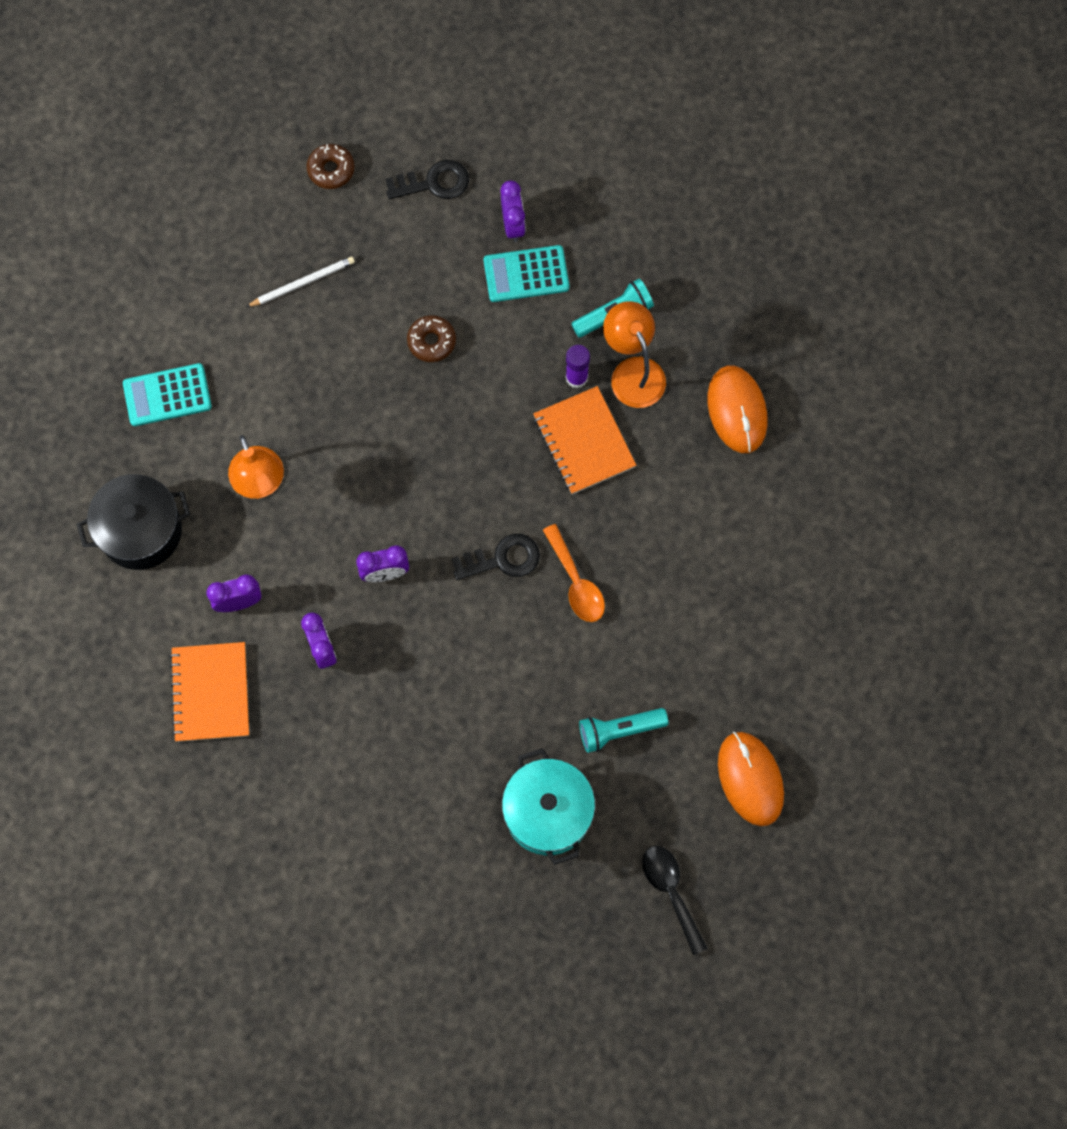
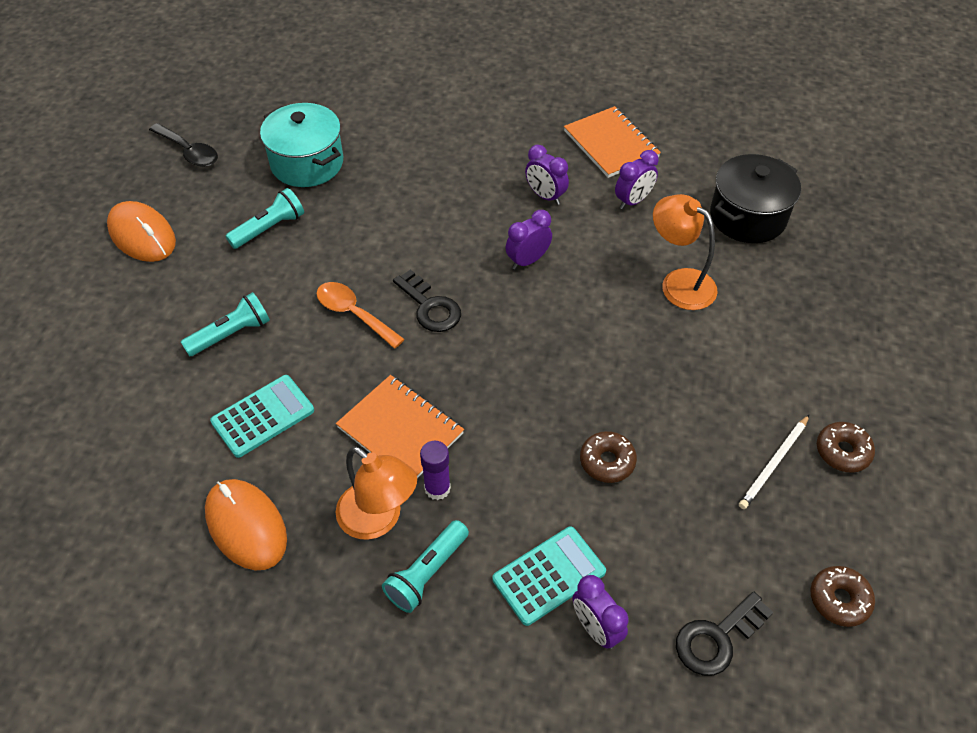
camera: 155 degrees right, 20 degrees down
(167, 395) = (813, 316): turquoise calculator -> turquoise calculator (263, 416)
(242, 269) = (842, 451): none -> brown donut
(502, 559) = (430, 307): black key -> black key turned 90 degrees counterclockwise
(696, 608) = (231, 334): none -> turquoise flashlight

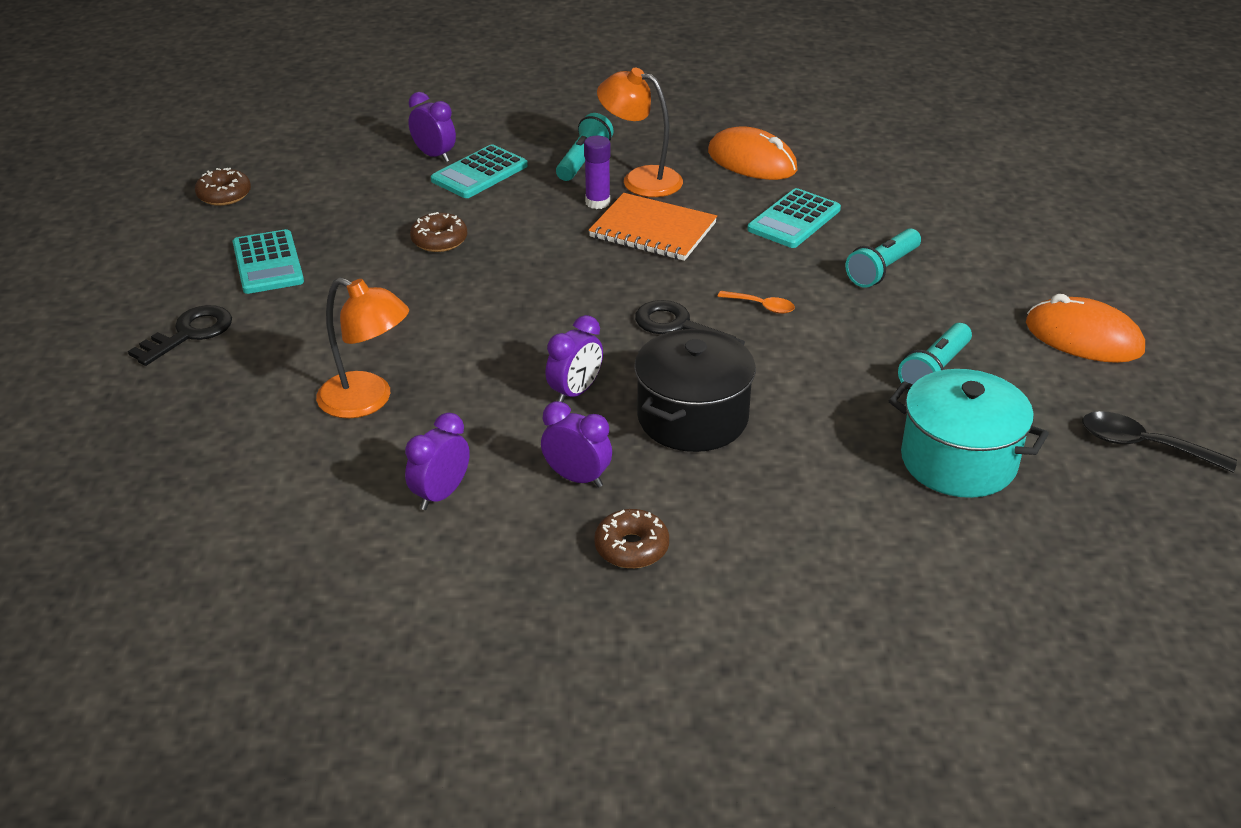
camera: 165 degrees right, 15 degrees down
(354, 314) = (761, 306): orange spoon -> orange spoon, size x0.60
(611, 144) = (490, 583): orange notebook -> none
(717, 638) = (334, 164): black key -> black key (189, 333)
(747, 217) = (260, 503): black pot -> black pot (692, 418)
(773, 463) = (268, 263): white pencil -> turquoise calculator
(842, 451) = (191, 281): brown donut -> brown donut (631, 548)

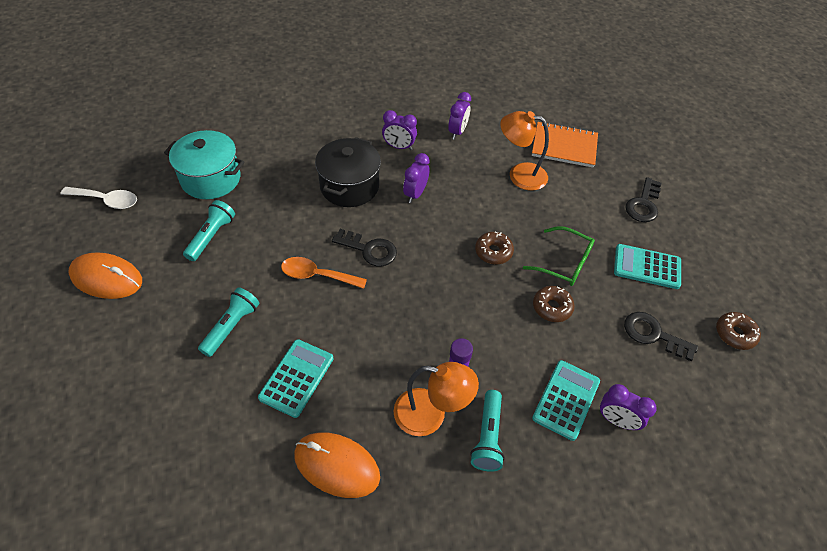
camera: 165 degrees right, 15 degrees up
(268, 263) = (647, 267): turquoise calculator -> turquoise calculator turned 45 degrees counterclockwise
(328, 205) = (653, 335): none -> black key
(385, 280) = (564, 263): none -> green glasses
(631, 548) = (366, 119): brown donut -> brown donut (493, 252)
(653, 230) = (405, 345): orange notebook -> orange notebook (564, 146)
(761, 306) = (317, 275): orange spoon -> orange spoon, size x1.65
(1144, 445) = (106, 200): black spoon -> white spoon

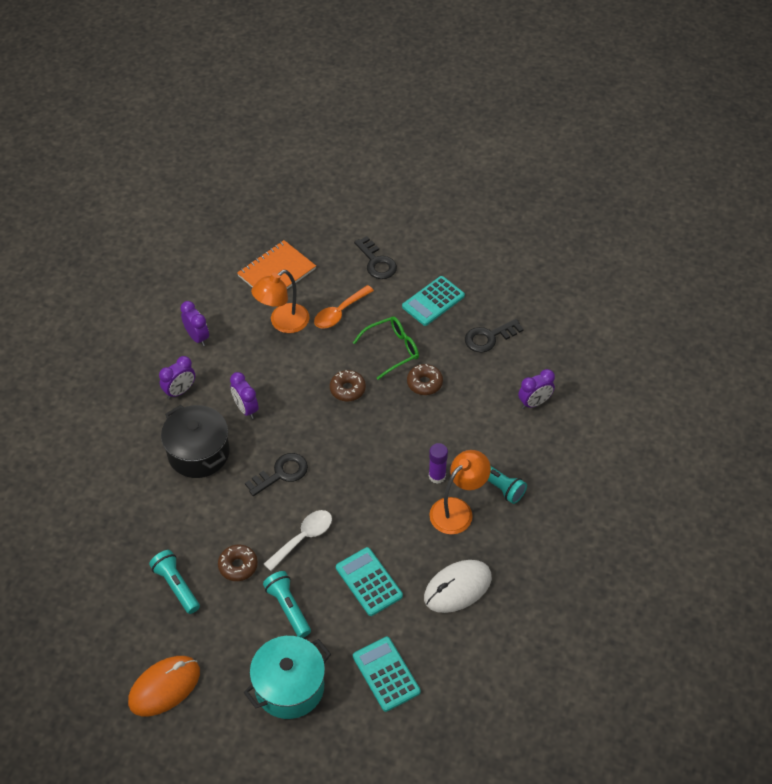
camera: 55 degrees left, 0 degrees up
(106, 200) = (61, 658): white spoon -> white spoon (303, 538)
(211, 179) = (101, 559): turquoise pot -> turquoise pot (289, 687)
(317, 275) = (281, 523): orange spoon -> orange spoon (340, 312)
(336, 466) = (457, 588): orange mouse -> white mouse
(566, 400) = (501, 422): turquoise calculator -> turquoise calculator (386, 674)
(735, 334) = (521, 291): brown donut -> brown donut (238, 566)

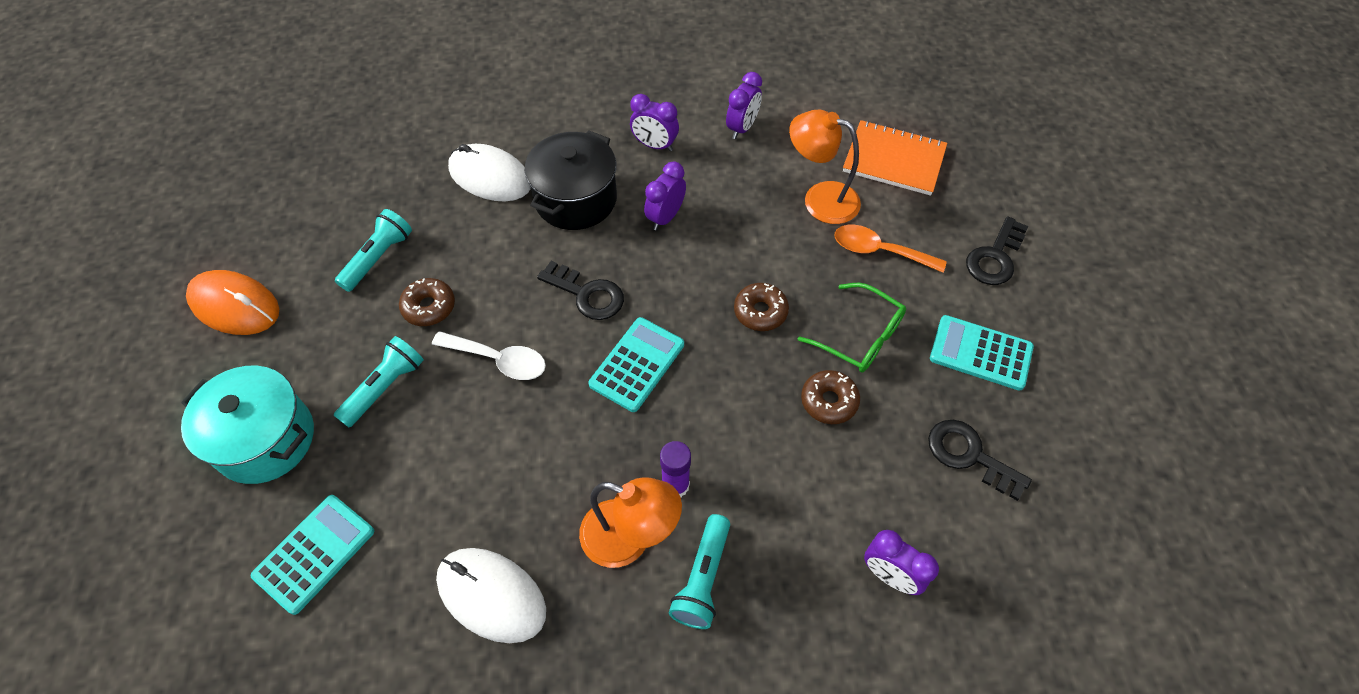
camera: 65 degrees right, 5 degrees up
(144, 497) = (490, 177): none -> white mouse
(369, 582) = (459, 468): turquoise calculator -> turquoise calculator (637, 364)

